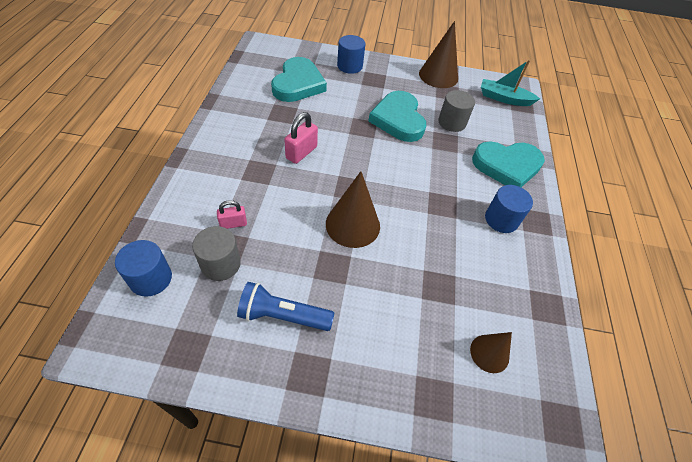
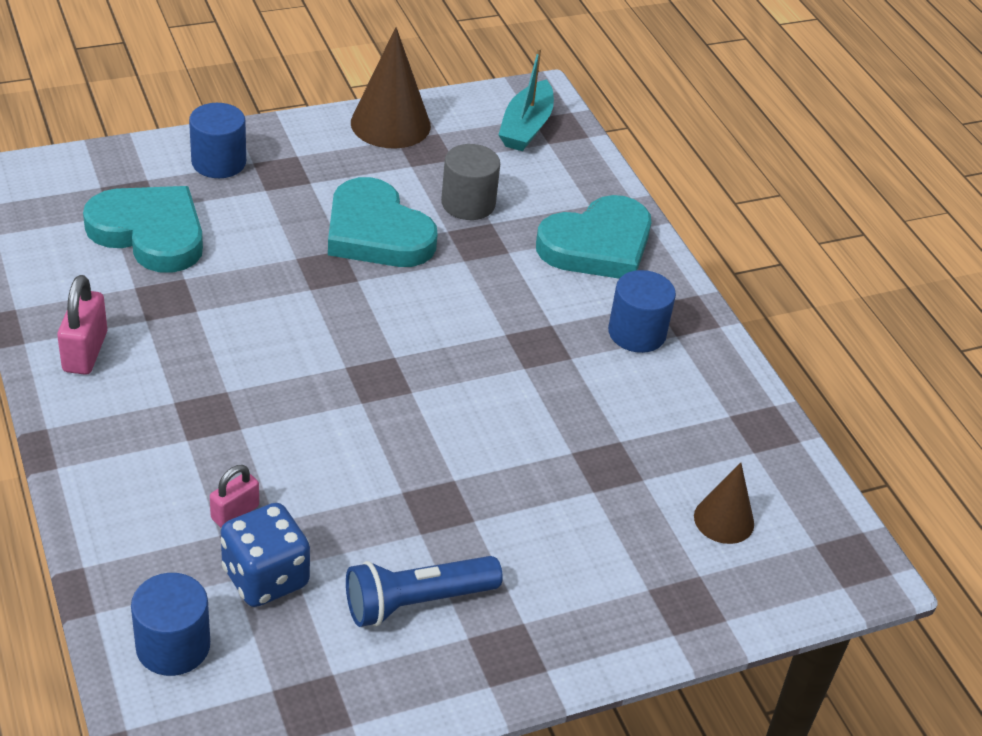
camera: 30 degrees left, 10 degrees down
(220, 264) = (265, 578): grey cylinder -> blue dice
(298, 84) = (150, 233): turquoise heart -> turquoise heart turned 45 degrees counterclockwise
(301, 152) = (255, 354): pink padlock -> pink padlock (85, 352)
(352, 225) = (424, 433): brown cone -> none
(504, 98) = (526, 127): turquoise boat -> turquoise boat turned 60 degrees counterclockwise

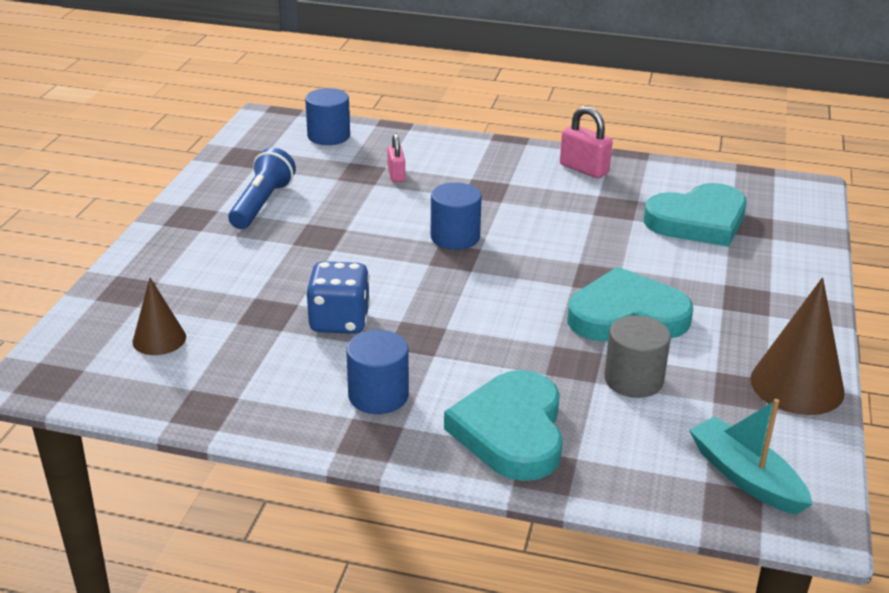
camera: 130 degrees right, 10 degrees down
(219, 162) = (779, 274): blue cylinder -> blue cylinder (455, 237)
(265, 578) = (338, 169): blue dice -> blue dice (339, 321)

